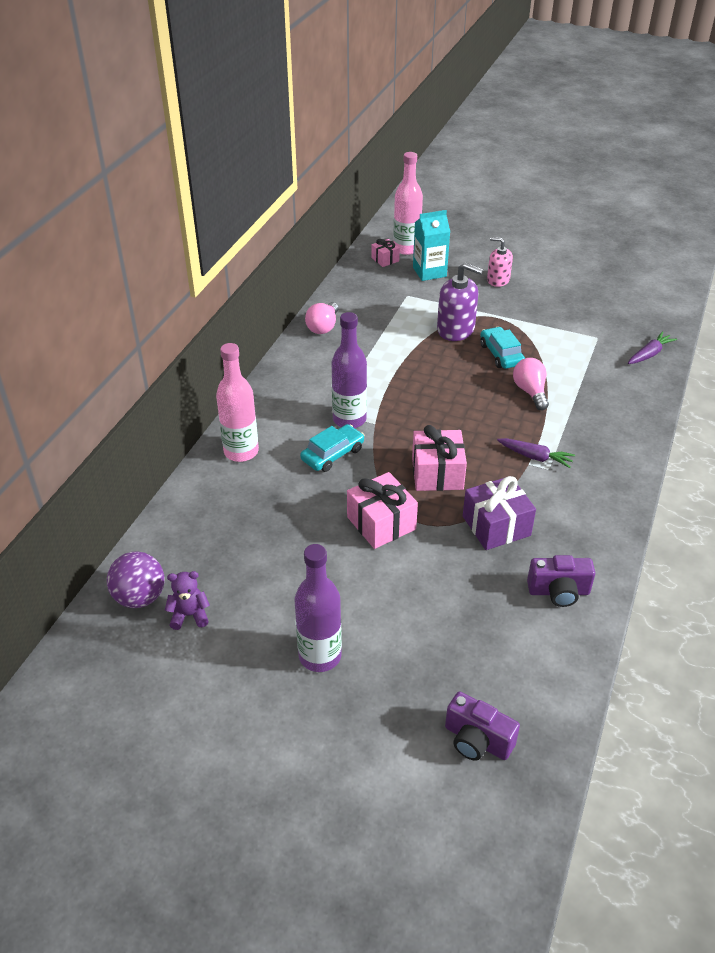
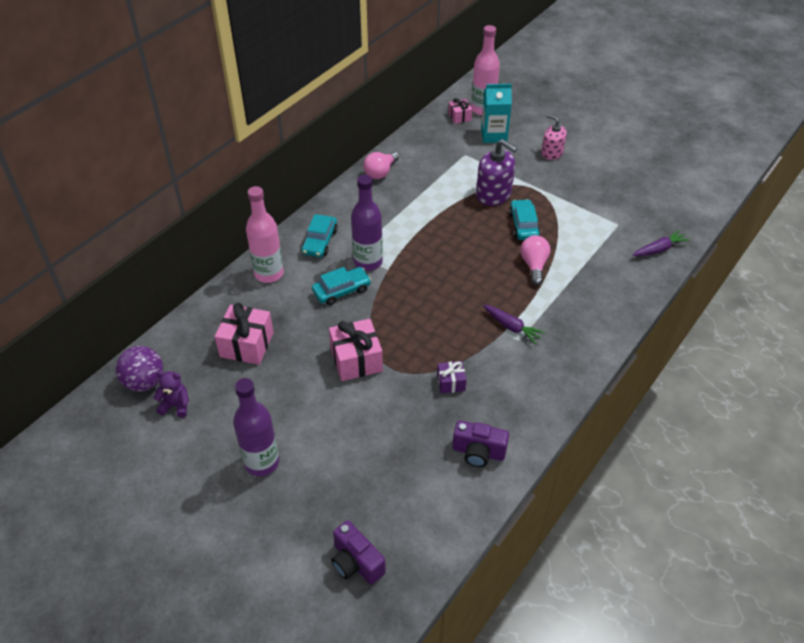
camera: 15 degrees right, 5 degrees up
(285, 408) = (320, 241): none -> turquoise car
(437, 473) = (421, 325): pink gift -> pink gift (247, 344)
(496, 526) = (451, 382): purple gift -> purple gift, size x0.55

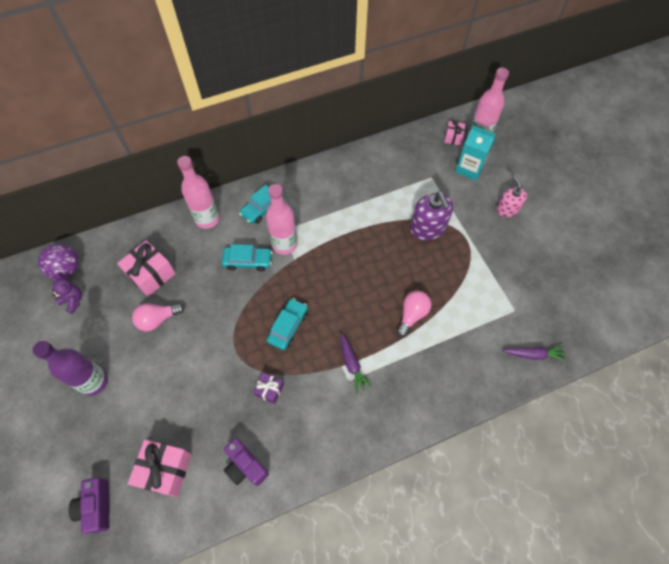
camera: 30 degrees right, 15 degrees up
(356, 360) = (216, 330): pink gift -> pink gift (165, 470)
(368, 262) = (284, 244): purple bottle -> pink bottle
(380, 172) = (351, 164): pink light bulb -> pink light bulb (158, 319)
(523, 225) = (431, 271): turquoise car -> turquoise car (288, 326)

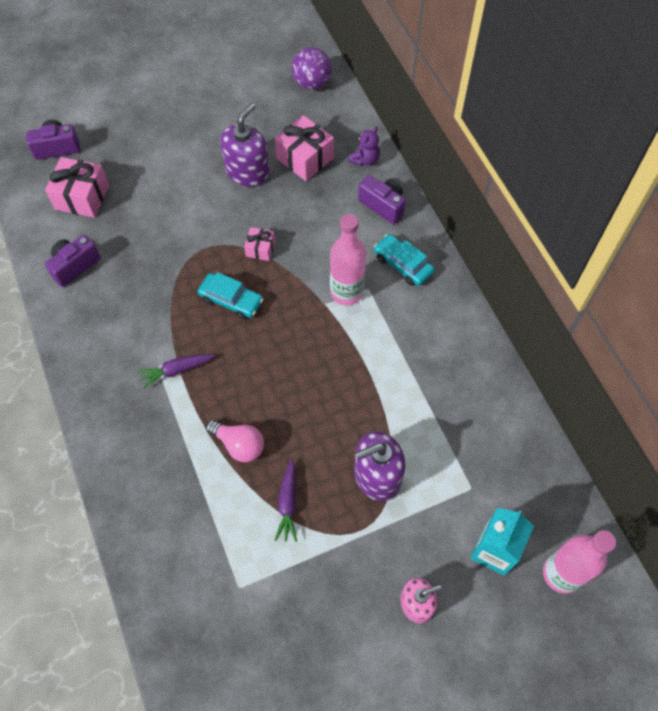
camera: 90 degrees right, 0 degrees up
(73, 301) = (273, 94): purple teddy bear -> purple teddy bear (365, 160)
(94, 382) = (180, 127): purple bottle -> none
(158, 319) = (247, 171): pink light bulb -> purple soap dispenser
(207, 219) = (383, 205): pink bottle -> purple camera
(248, 261) = (322, 253): turquoise car -> none
(269, 390) = (154, 284): purple gift -> none
(453, 137) = (557, 531): pink gift -> pink gift (260, 249)
(533, 354) = (170, 604): purple carrot -> purple carrot (288, 503)

